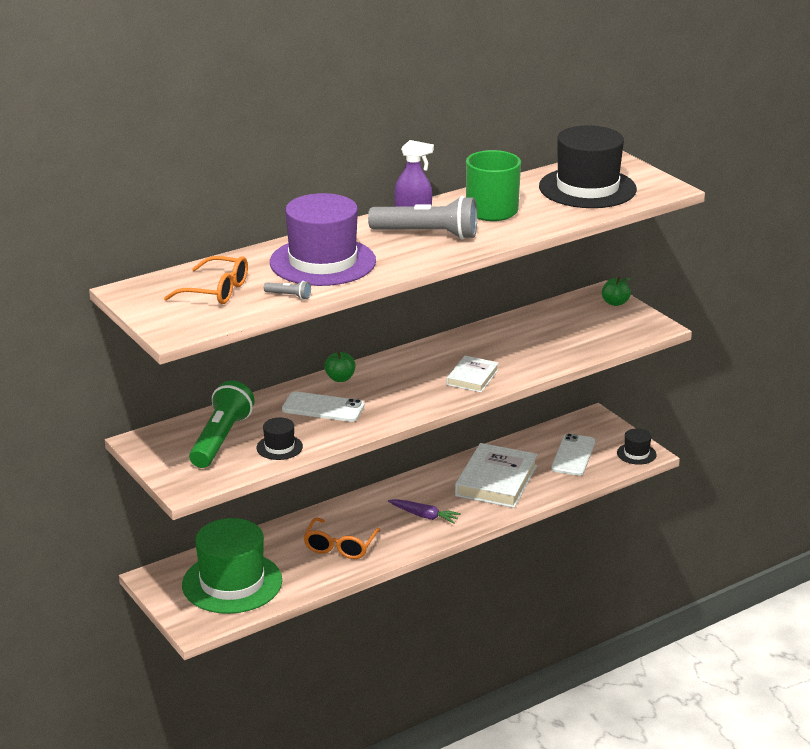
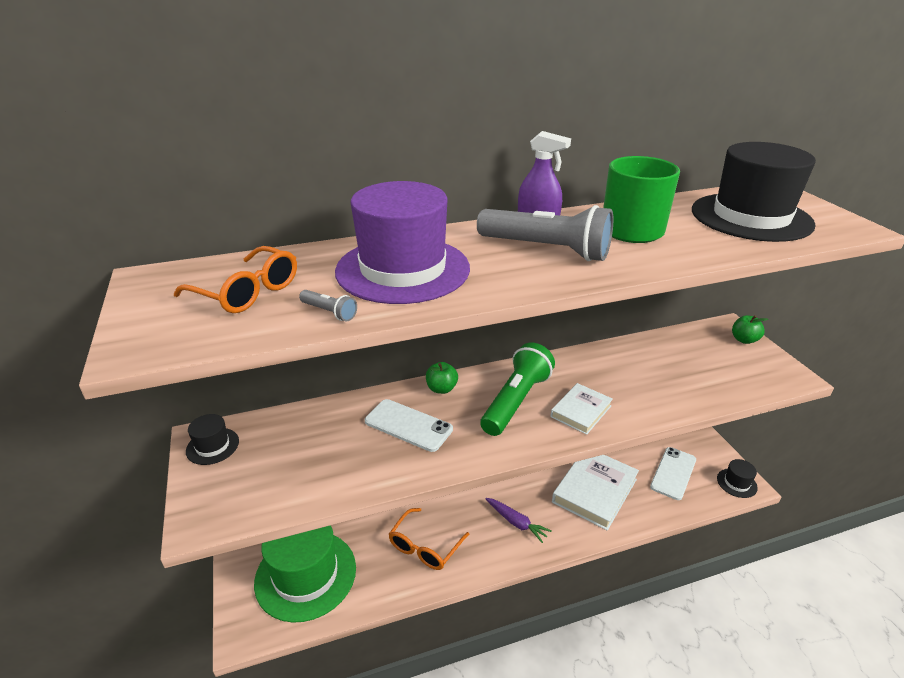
camera: 15 degrees right, 5 degrees up
(221, 439) = (282, 450): green flashlight -> green flashlight (516, 401)
(279, 447) = (336, 476): black hat -> black hat (212, 446)

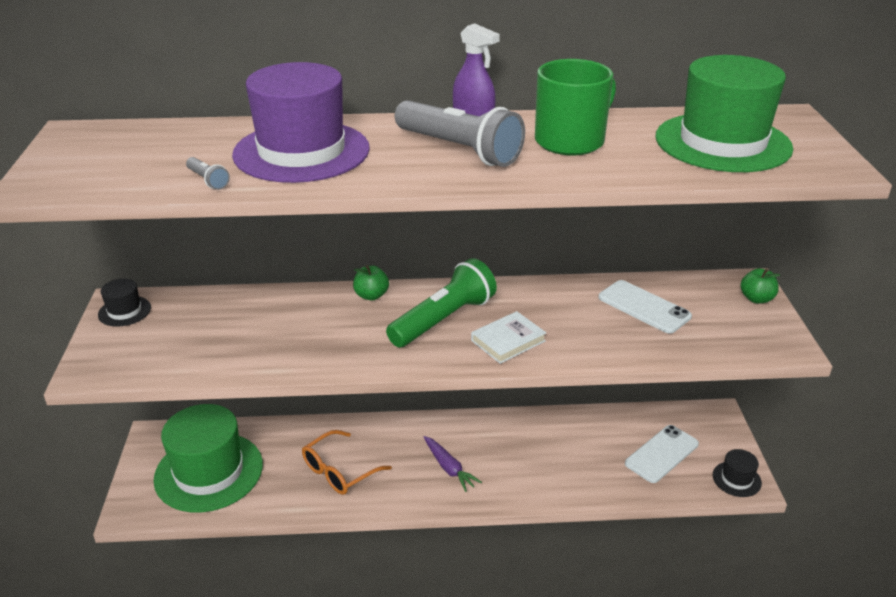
camera: 15 degrees right, 0 degrees up
(248, 292) = (149, 154): orange glasses -> none
(408, 425) = (318, 324): white phone -> white phone (644, 307)
(594, 490) = (555, 454): white book -> none
(751, 217) = (722, 142): black hat -> green hat

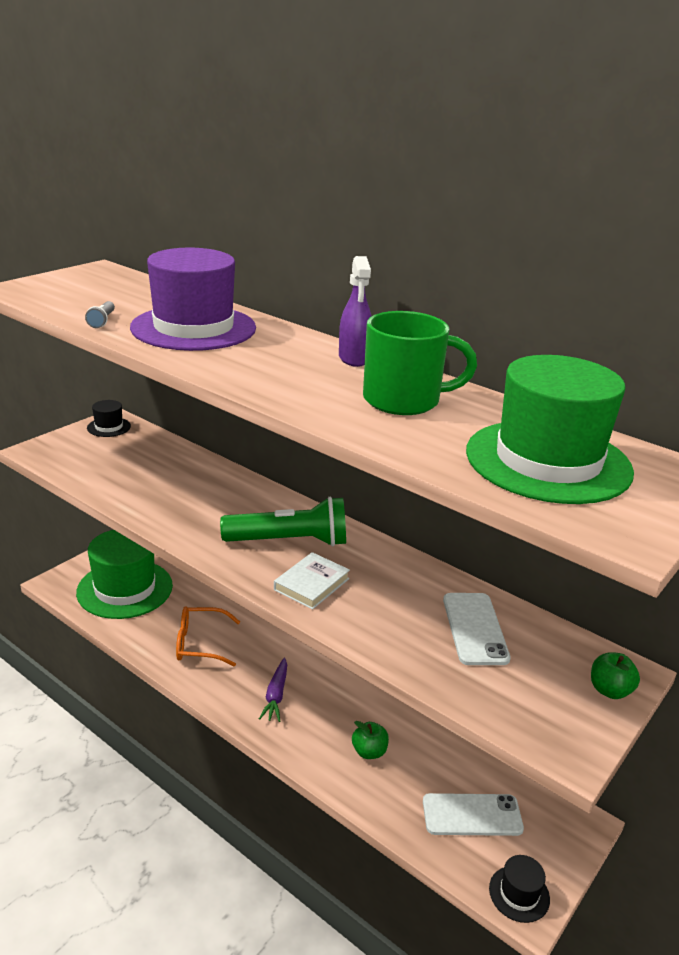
camera: 40 degrees right, 5 degrees down
(371, 295) = (267, 497): green apple -> green apple (369, 752)
(459, 150) = (299, 370): grey flashlight -> none
(508, 341) = (311, 584): white book -> white book turned 60 degrees counterclockwise

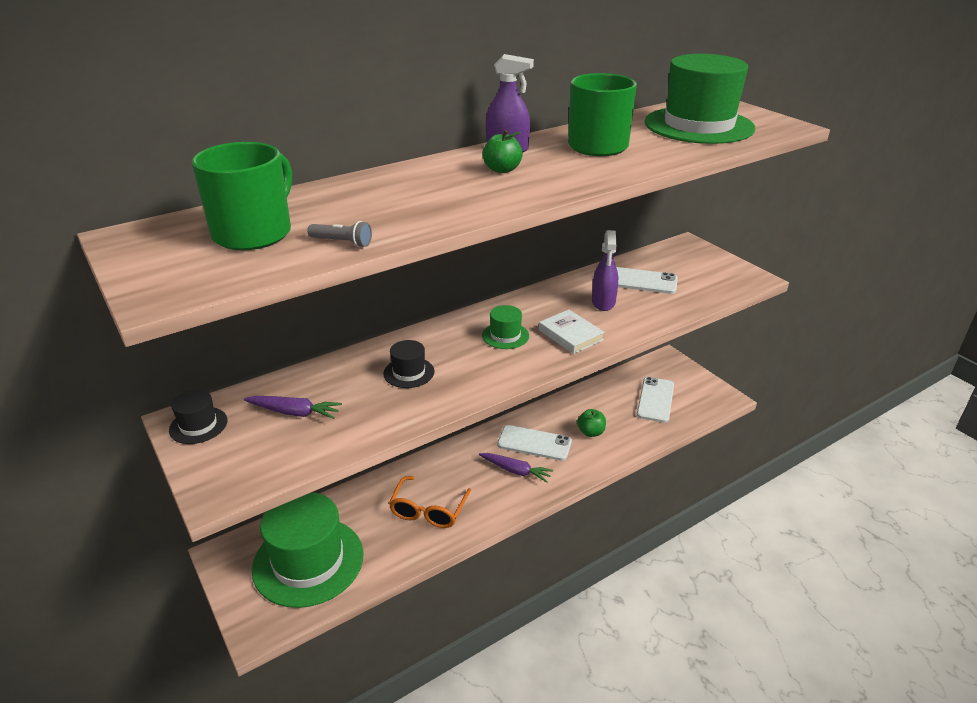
camera: 70 degrees left, 5 degrees up
(113, 296) = (254, 233): none -> green mug
(132, 458) = (294, 412): none -> purple carrot
(193, 328) = (395, 200): purple hat -> none
(290, 541) = (505, 335): green flashlight -> green hat
(327, 703) = (534, 443): none -> white phone
(399, 602) = (603, 302): none -> purple spray bottle
(519, 894) = (715, 398): black hat -> black hat (409, 372)
(610, 690) = (703, 253): green apple -> green apple (502, 170)

